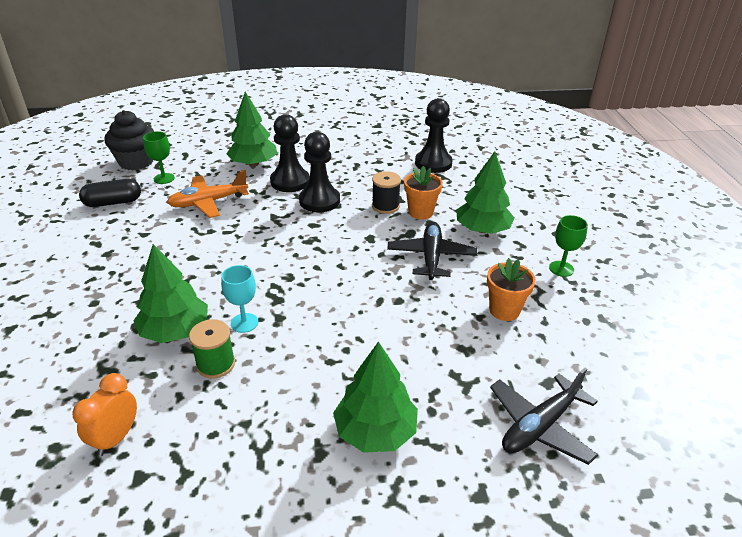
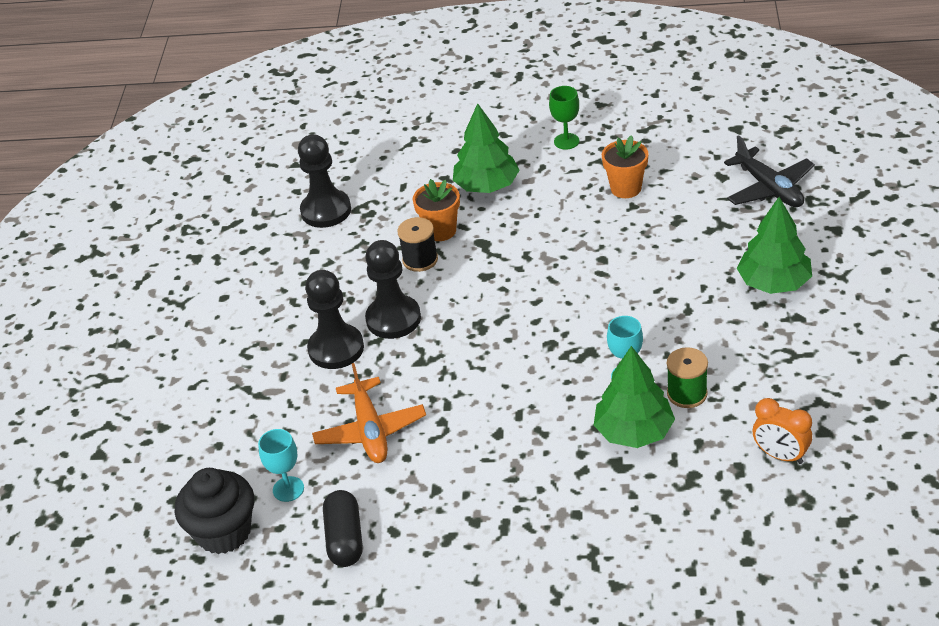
camera: 75 degrees left, 5 degrees up
(164, 178) = (288, 489): green goblet -> turquoise goblet
(253, 164) = (273, 390): green tree -> none
(431, 257) = (532, 230): black plane -> none

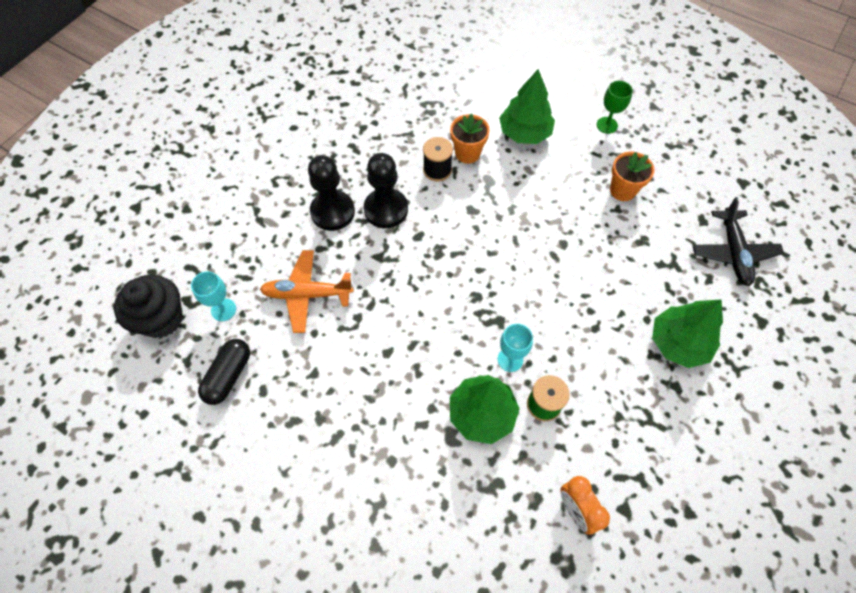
camera: 25 degrees right, 20 degrees up
(326, 211) = (404, 94): black pawn -> none
(370, 430) = (307, 294): orange plane -> orange plane turned 75 degrees clockwise

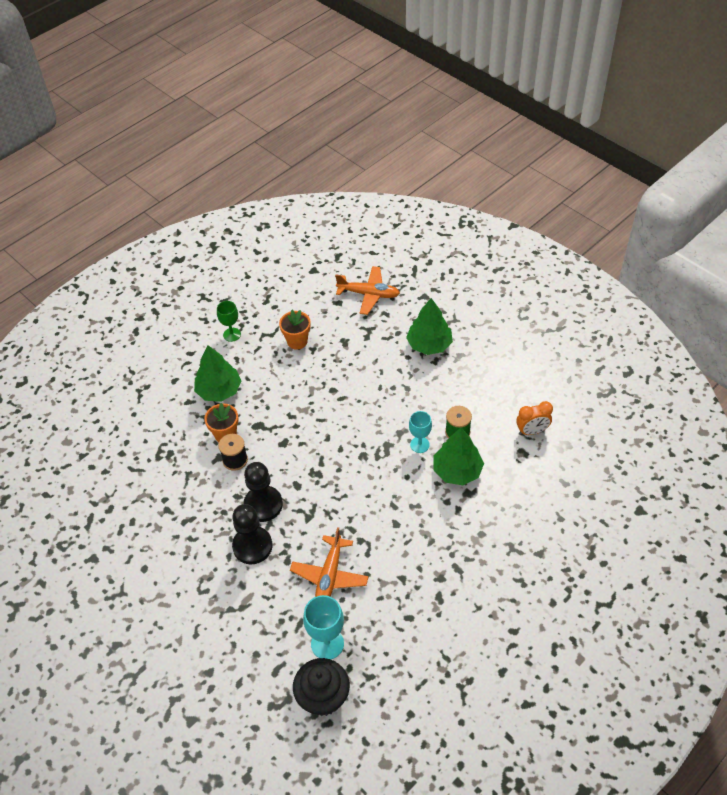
camera: 75 degrees left, 10 degrees down
(223, 310) = (327, 644): turquoise goblet -> turquoise goblet, size x1.51
(228, 376) = (390, 643): black capsule -> none
(733, 252) = (368, 294): black plane -> orange plane

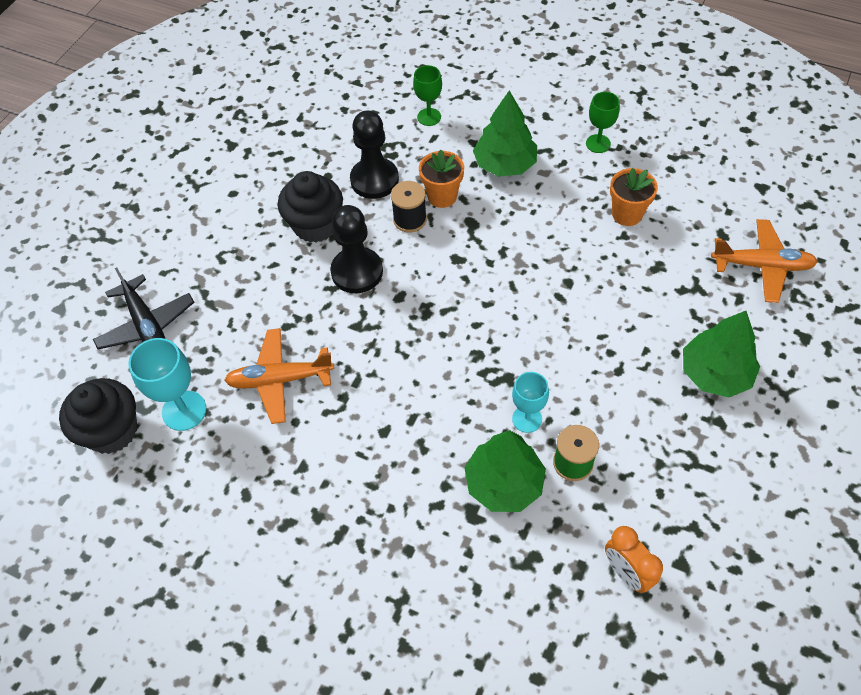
camera: 70 degrees right, 5 degrees up
(148, 420) = (429, 117): none -> green goblet
(207, 520) = (315, 225): none -> black cupcake
(239, 656) = (147, 325): none -> black plane
(252, 546) = (295, 283): black pawn -> black pawn (374, 180)
(368, 294) = (762, 266): orange plane -> orange plane turned 75 degrees counterclockwise

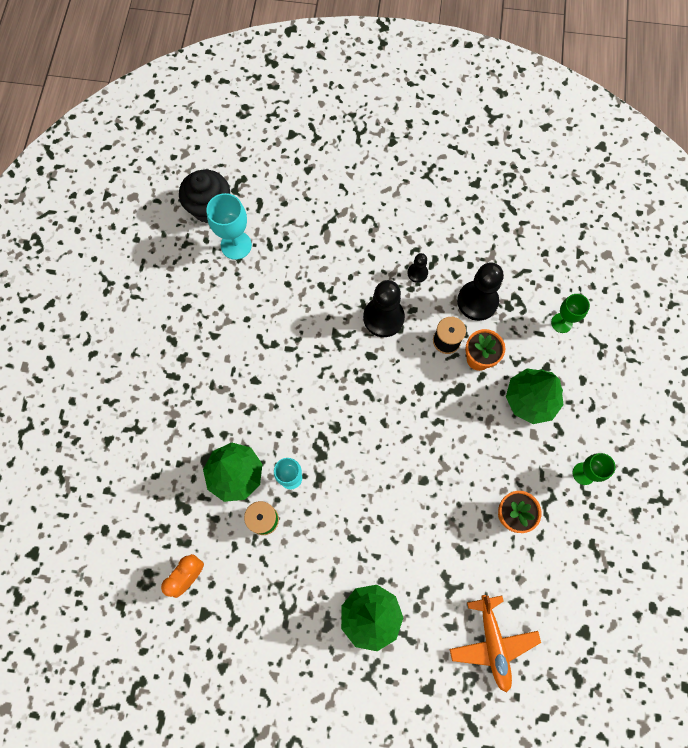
camera: 70 degrees right, 15 degrees up
(147, 325) = (295, 194): black plane -> none
(280, 380) = (276, 297): orange plane -> none
(315, 225) = (417, 273): black cupcake -> black pawn

